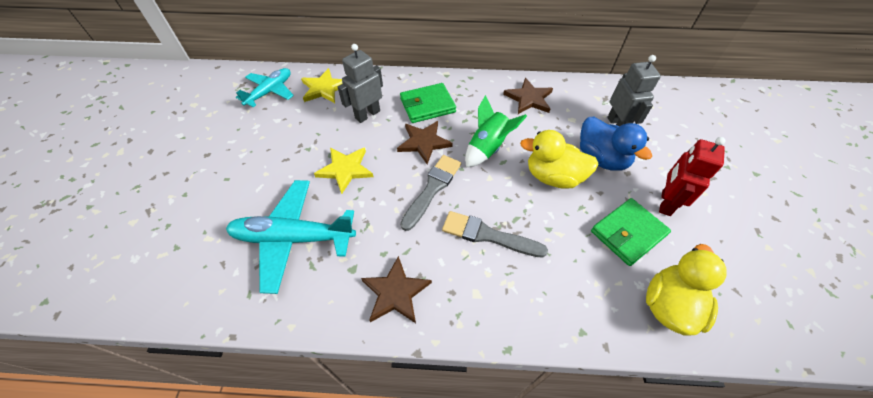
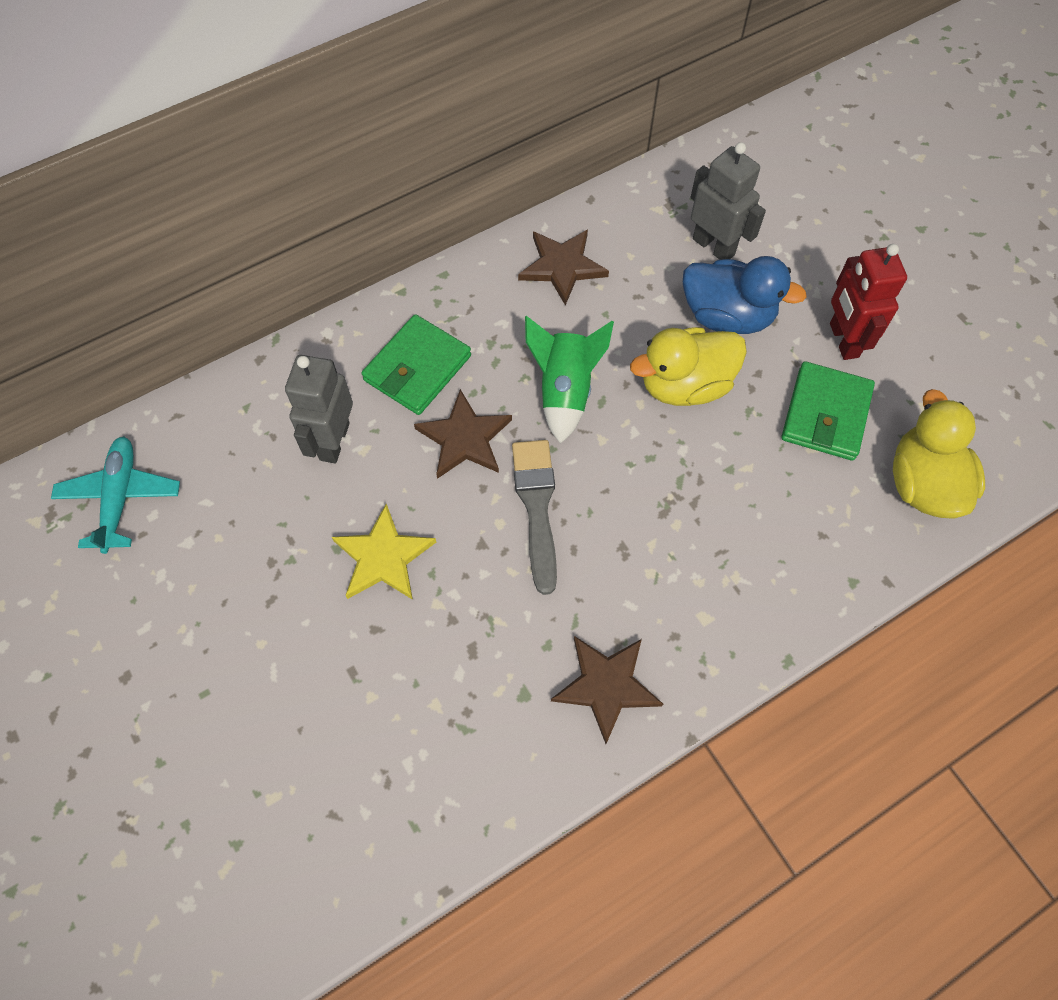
camera: 35 degrees left, 10 degrees up
(293, 238) = (403, 710): turquoise plane -> none
(324, 88) = (214, 435): yellow star -> none
(488, 235) = (662, 529): grey brush -> none

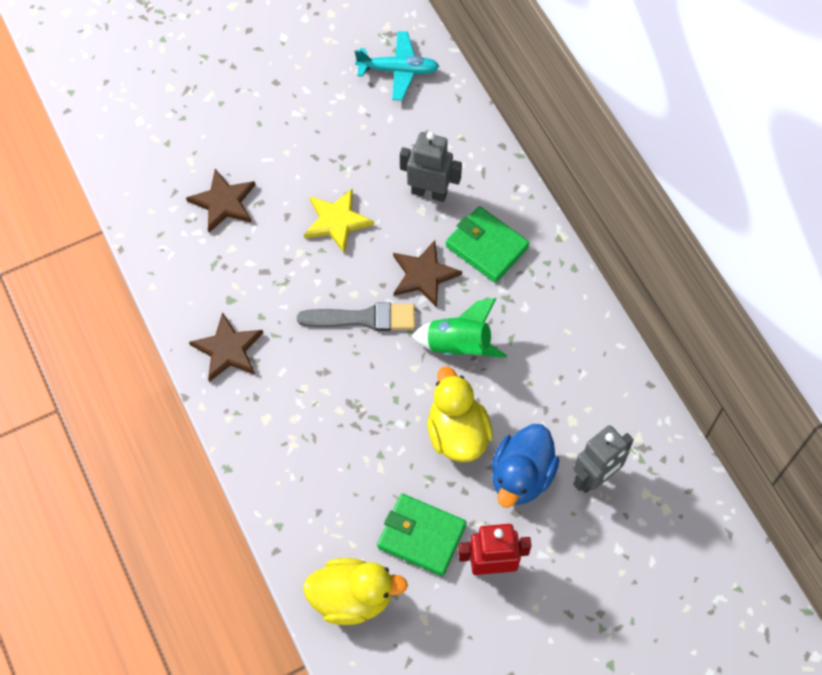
camera: 95 degrees right, 0 degrees up
(562, 266) = (578, 355): brown star -> brown star (223, 202)

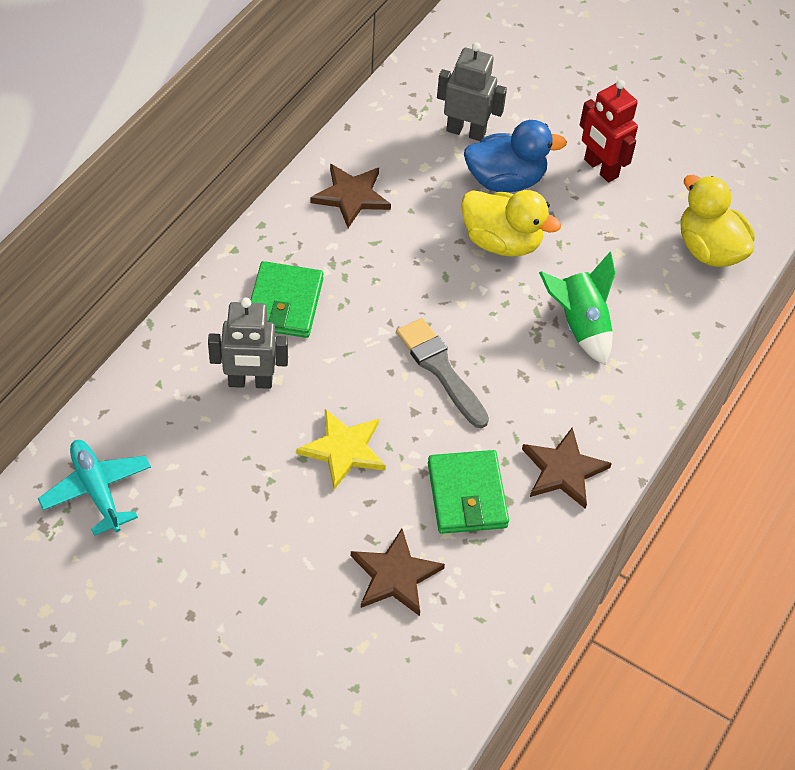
camera: 125 degrees left, 10 degrees down
(421, 536) = (616, 226): green wallet -> green wallet (467, 495)
(424, 275) = (355, 341): brown star -> brown star (351, 196)
(429, 192) = (250, 382): grey robot -> grey robot turned 75 degrees counterclockwise
(457, 433) = (502, 242): yellow duck -> yellow duck turned 105 degrees counterclockwise
(458, 345) = (412, 279): green rocket -> green rocket (580, 325)

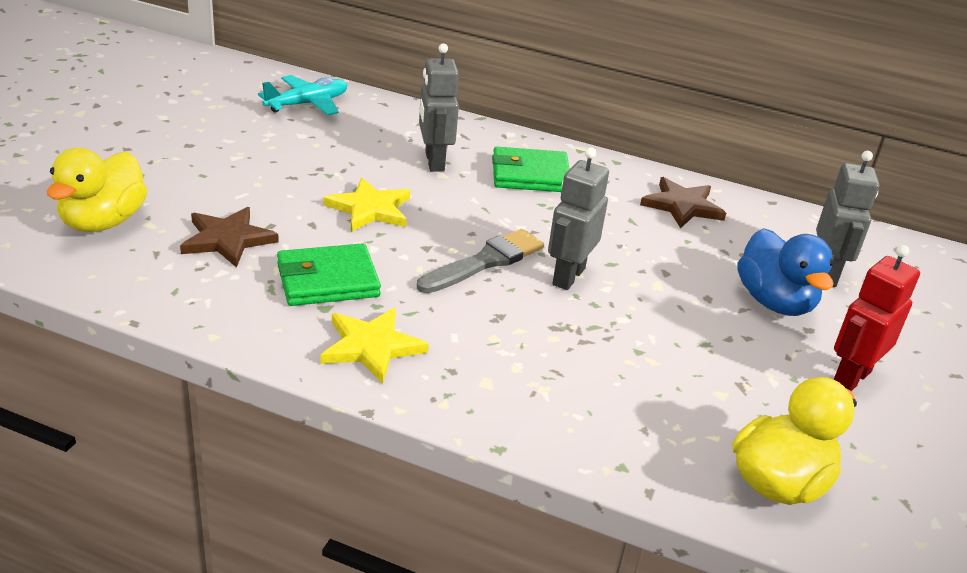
camera: 80 degrees right, 20 degrees down
(465, 312) = (568, 276): none -> grey robot
(502, 242) = (681, 300): yellow duck -> yellow duck (103, 222)
(563, 470) = (371, 347): brown star -> yellow star
(580, 325) = (588, 360): green rocket -> none

